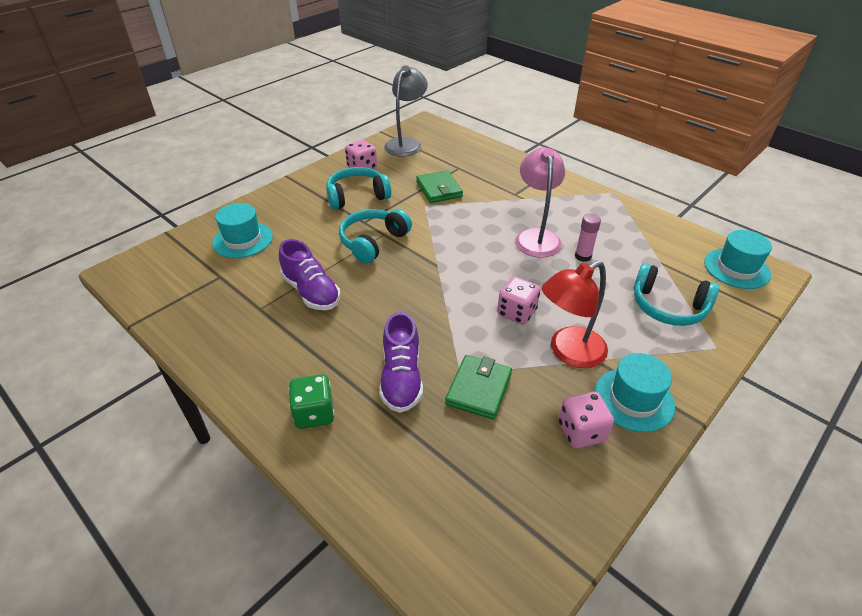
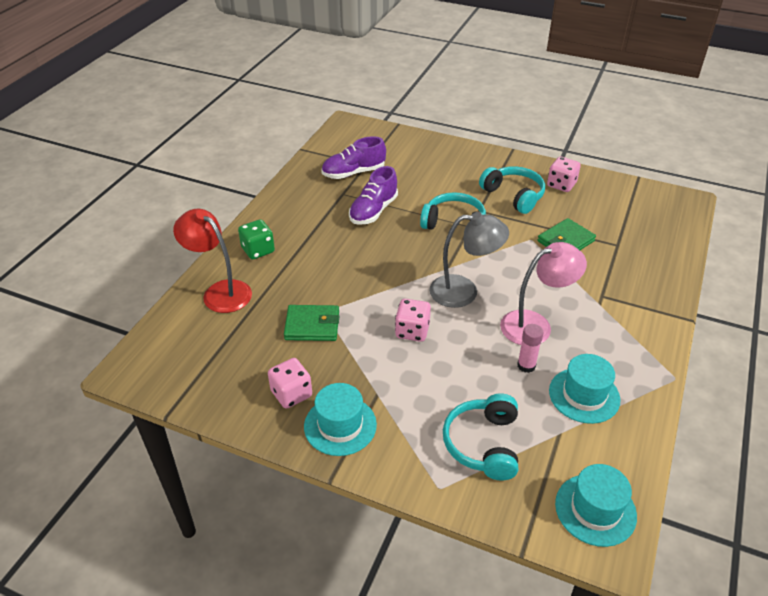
camera: 70 degrees right, 0 degrees up
(242, 240) = (412, 159): turquoise hat -> turquoise hat (584, 395)
(401, 378) = (306, 282): purple shoe -> purple shoe (353, 173)
(406, 144) = (630, 199): grey lamp -> grey lamp (464, 292)
(569, 352) = (378, 374): red lamp -> red lamp (220, 292)

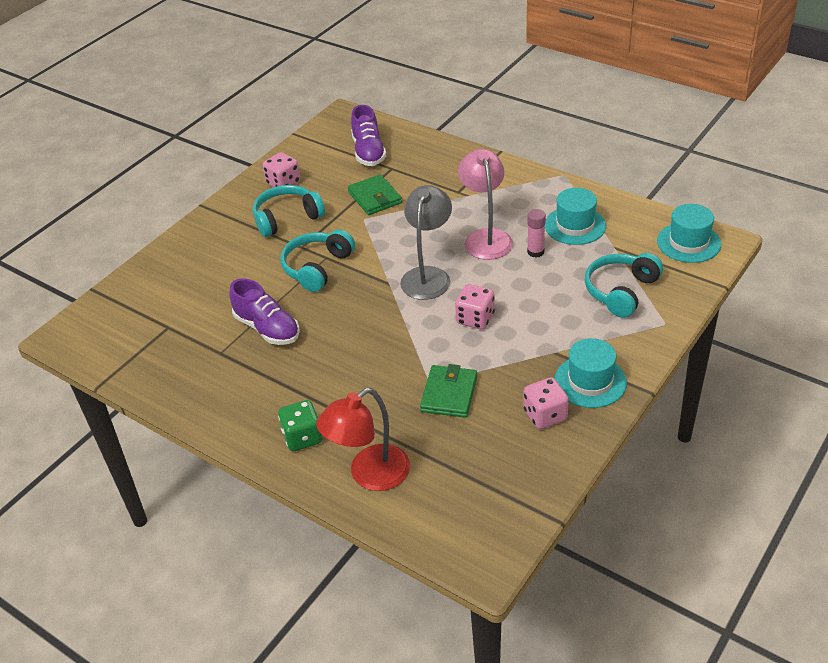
camera: 75 degrees left, 0 degrees up
(353, 173) = (181, 339): purple shoe -> purple shoe (368, 152)
(483, 444) = (621, 291): turquoise headphones -> turquoise headphones turned 105 degrees clockwise

